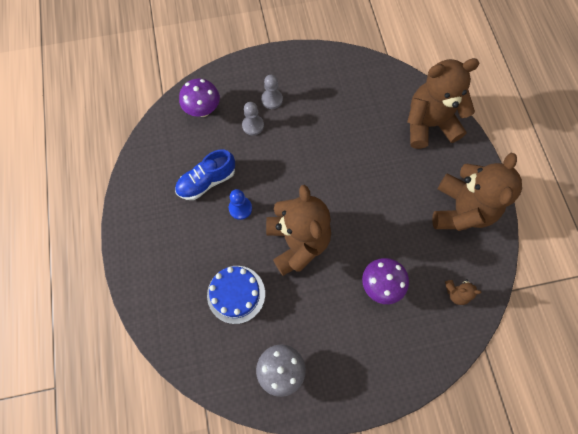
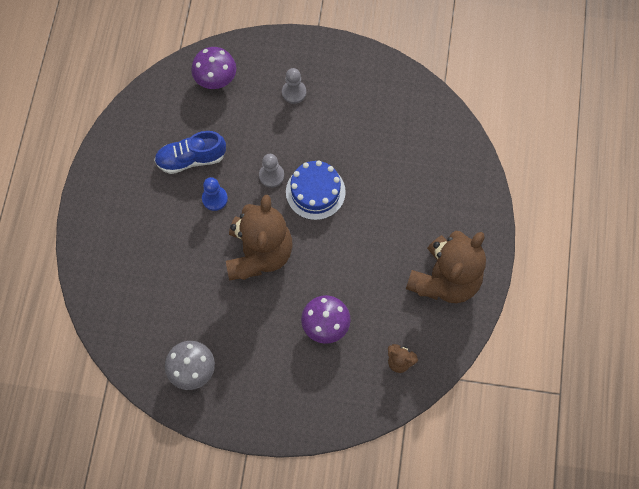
camera: 20 degrees right, 0 degrees up
(236, 294) = (177, 283): blue cake -> blue cake (315, 192)
(253, 125) = (262, 114): grey pawn -> grey pawn (271, 175)
(429, 124) = (453, 176): brown teddy bear -> none

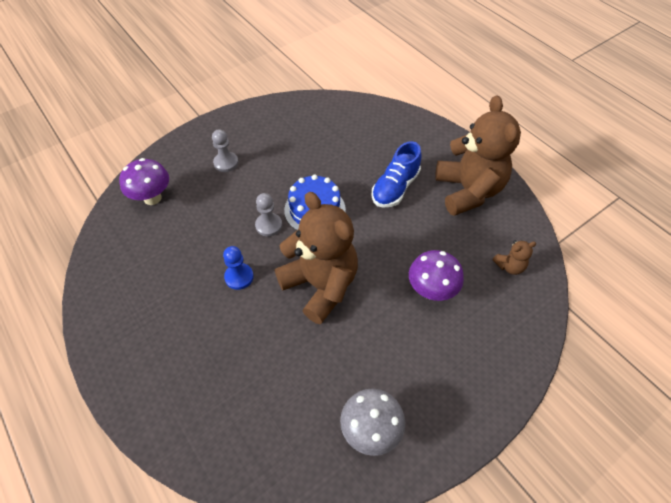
camera: 45 degrees left, 15 degrees down
(191, 159) = (187, 265): blue shoe -> blue shoe (395, 188)

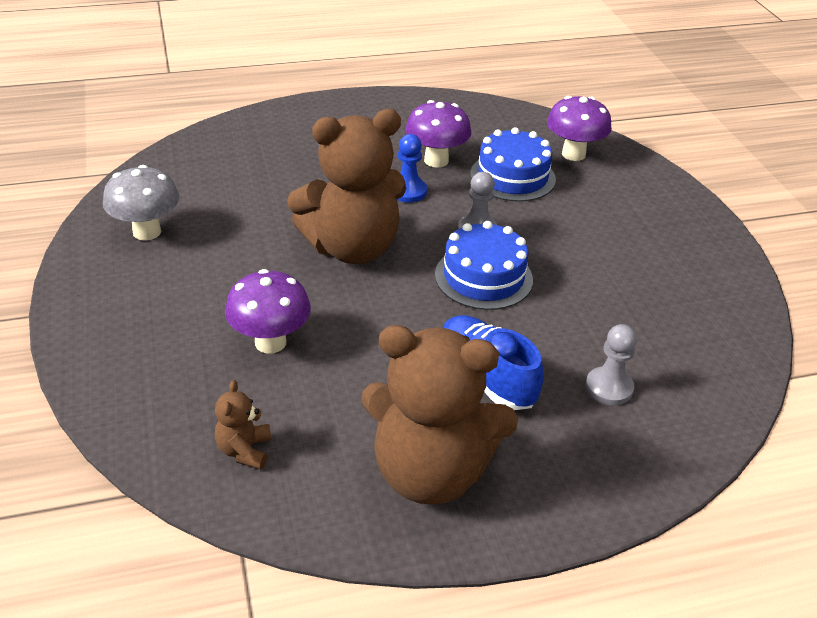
camera: 110 degrees right, 15 degrees down
(189, 273) = (436, 160): none -> purple mushroom
(195, 223) = (512, 177): none -> blue cake
(226, 163) = (618, 220): grey pawn -> grey pawn (609, 388)

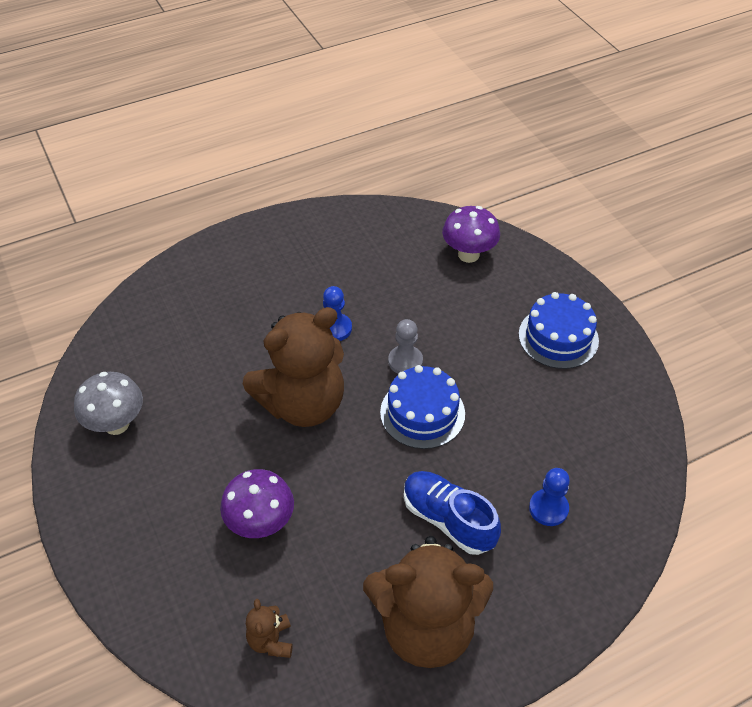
camera: 10 degrees left, 10 degrees up
(436, 160) = (351, 286): purple mushroom -> none
(512, 177) = (422, 292): blue cake -> blue cake (558, 337)
(609, 388) = (548, 508): grey pawn -> blue pawn

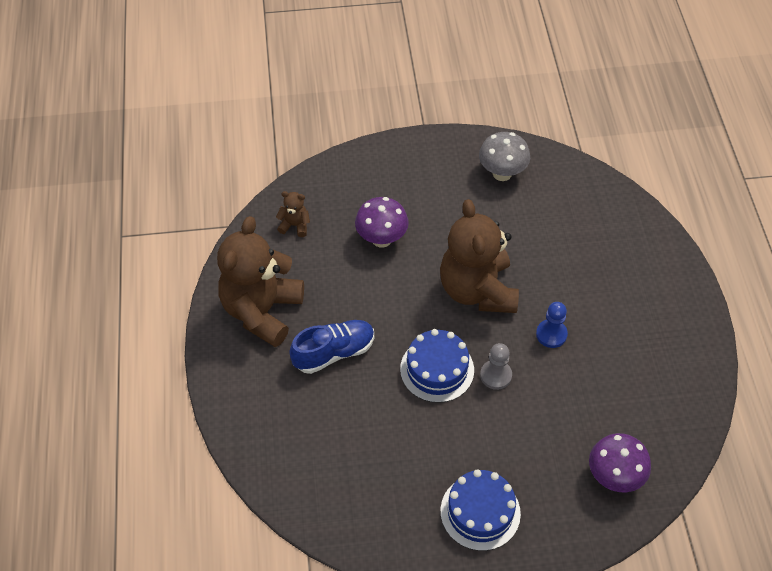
camera: 110 degrees right, 5 degrees up
(548, 508) = (312, 424): blue pawn -> none

